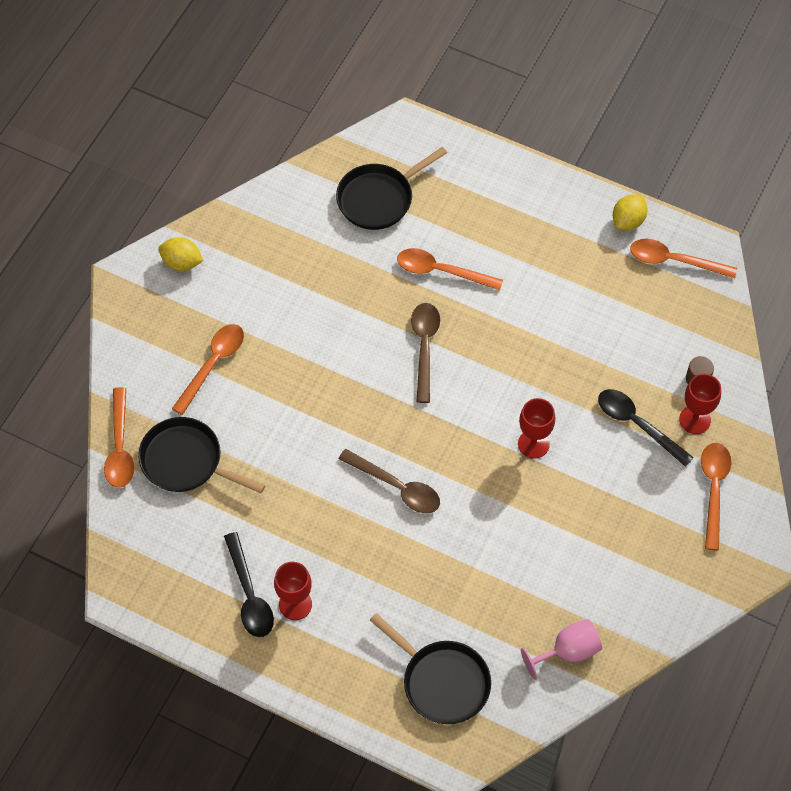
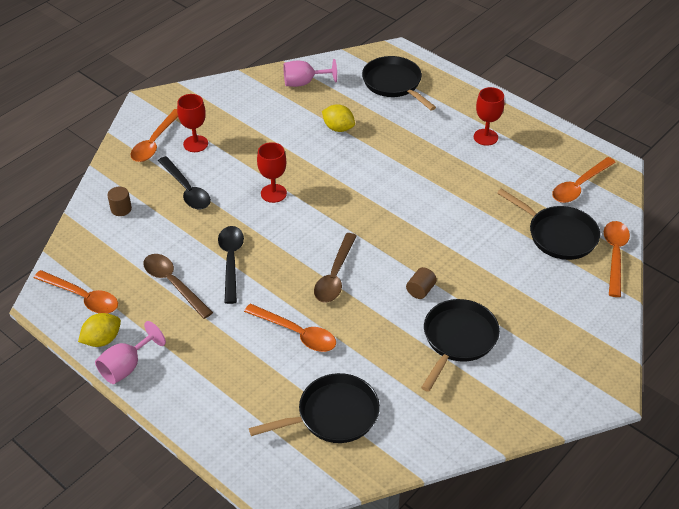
camera: 165 degrees left, 15 degrees down
(182, 262) = (547, 395): yellow lemon -> yellow lemon (338, 128)
(213, 364) = (527, 300): orange spoon -> orange spoon (579, 186)
(249, 594) = (518, 148): black spoon -> black spoon (231, 261)
(278, 302) = (458, 339): none -> black pan
(328, 350) = (420, 290): none -> brown cylinder
(396, 487) = (391, 187): brown spoon -> brown spoon (173, 284)
(590, 200) = (126, 366): none -> pink goblet
(695, 420) = (141, 184): red goblet -> red goblet (195, 144)

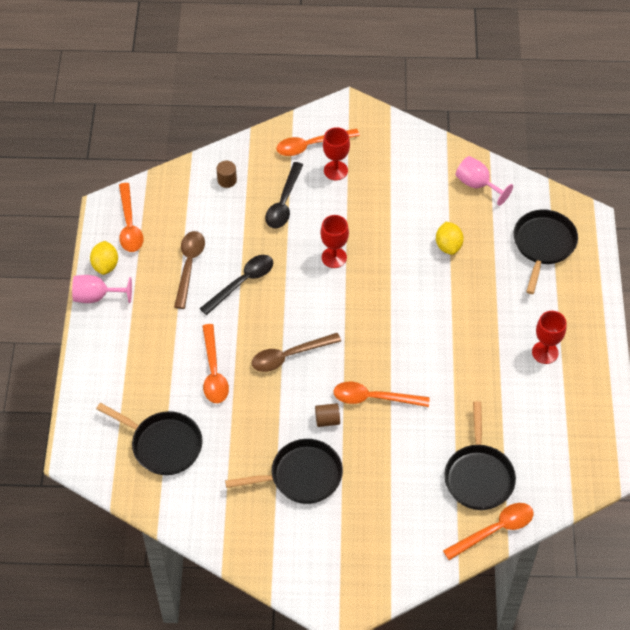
camera: 50 degrees right, 10 degrees up
(102, 340) = (105, 265): yellow lemon -> yellow lemon turned 75 degrees clockwise
(579, 186) = (554, 456): orange spoon -> orange spoon (374, 398)

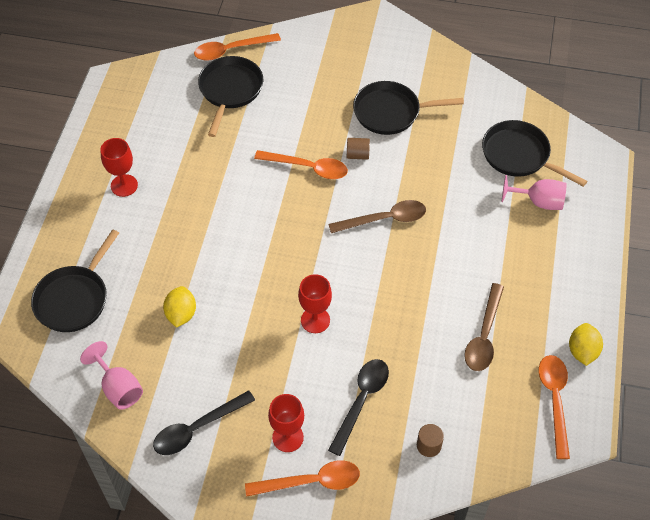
camera: 170 degrees left, 0 degrees up
(97, 296) = (591, 314): pink goblet -> pink goblet (538, 202)
(213, 371) = (465, 215): orange spoon -> none
(242, 283) = (424, 306): black spoon -> black spoon (197, 428)

